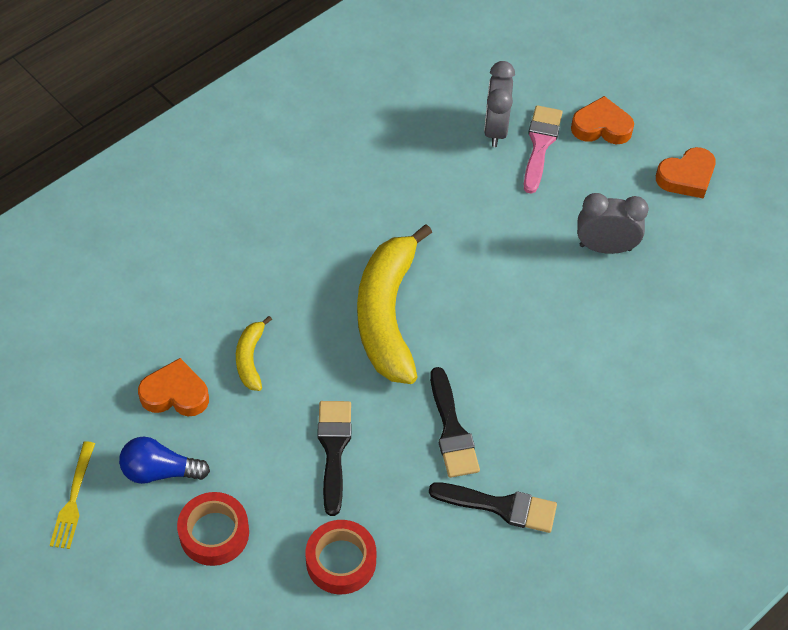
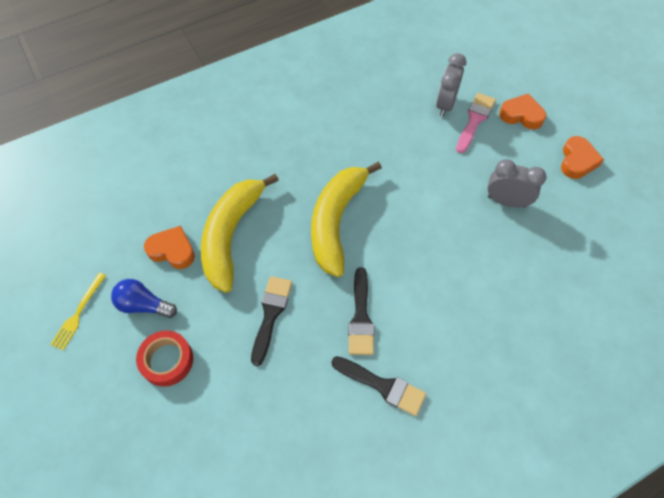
camera: 15 degrees right, 5 degrees up
(250, 358) = (231, 235): yellow banana -> yellow banana, size x2.21
(341, 561) = (252, 403): red tape -> none
(686, 177) = (577, 161): orange heart -> orange heart turned 60 degrees counterclockwise

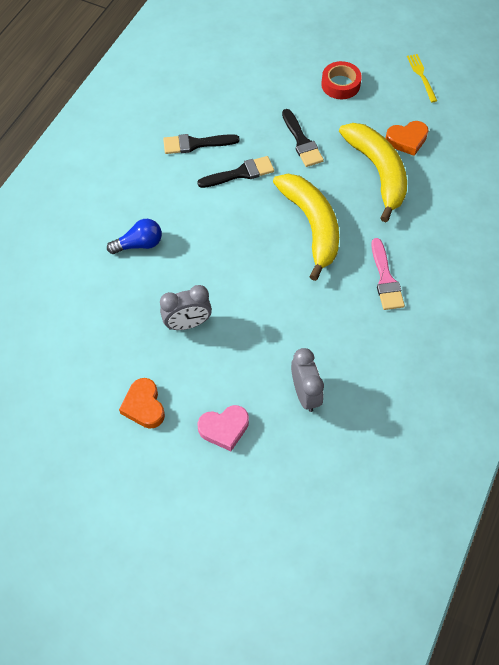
camera: 145 degrees right, 0 degrees up
(144, 305) = (387, 102): blue light bulb -> blue light bulb (139, 244)
(361, 317) = (240, 173): black brush -> black brush turned 105 degrees clockwise
(475, 120) = (265, 393): pink brush -> pink brush (385, 279)
(521, 115) = (224, 428): orange heart -> pink heart

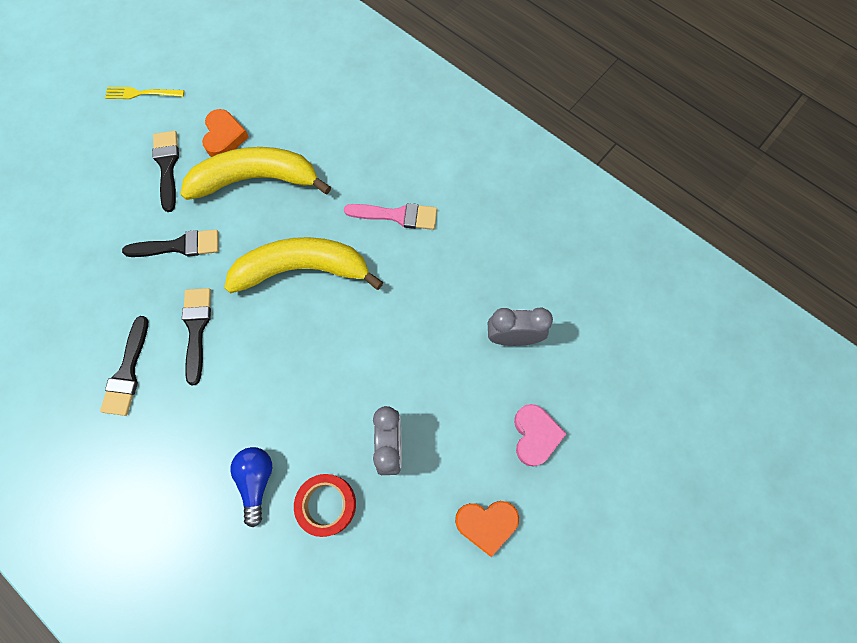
camera: 75 degrees left, 10 degrees up
(340, 84) = (113, 179): red tape -> red tape (327, 505)
(365, 113) = (167, 166): none -> black brush

